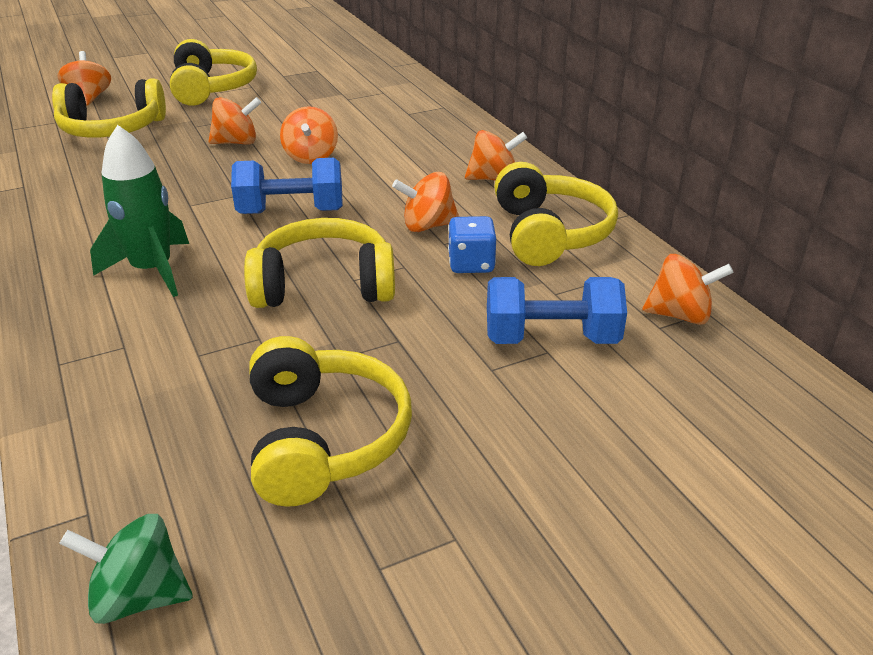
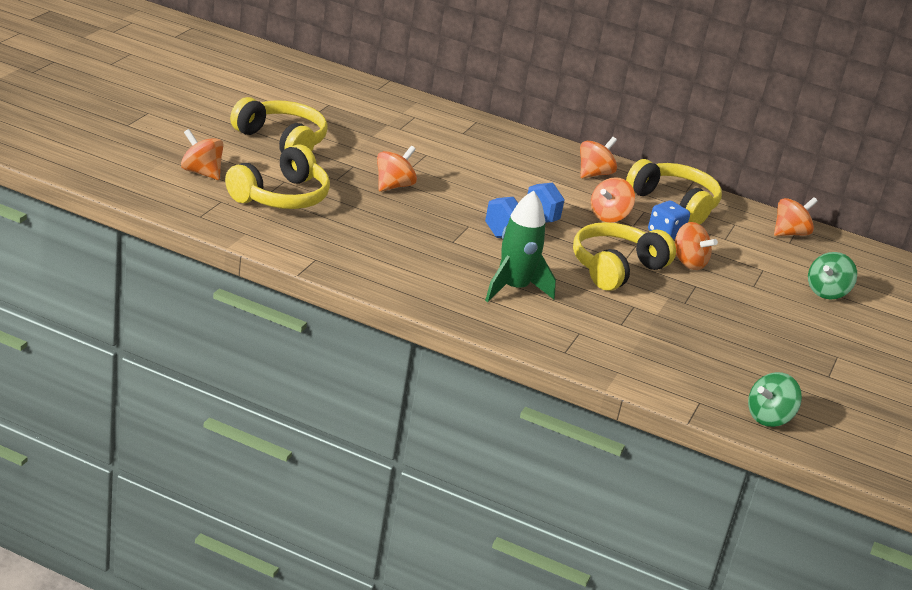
camera: 45 degrees left, 5 degrees down
(311, 157) = (463, 185): orange spinning top -> orange spinning top (688, 263)
(324, 438) = (737, 339): yellow headphones -> none
(551, 338) = (756, 263): blue dumbbell -> none
(609, 421) = (827, 292): none -> green spinning top

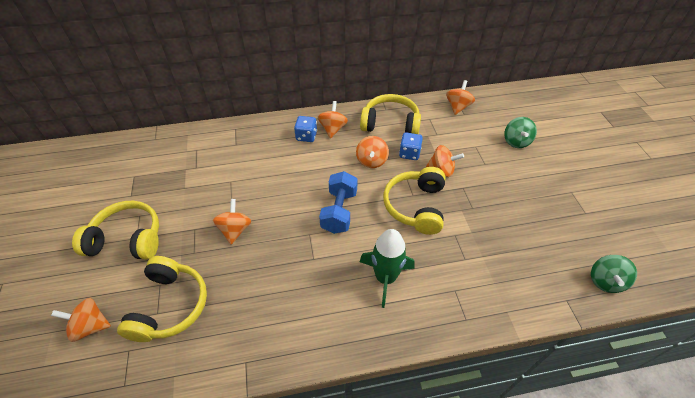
camera: 30 degrees left, 20 degrees up
(554, 164) = (306, 136): none -> blue dice

